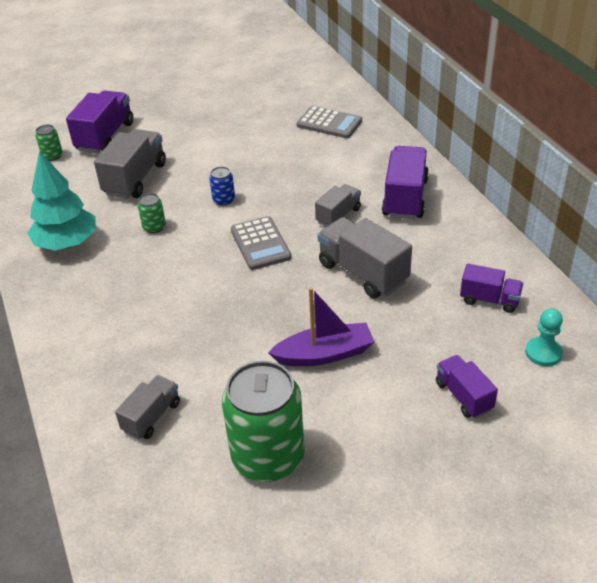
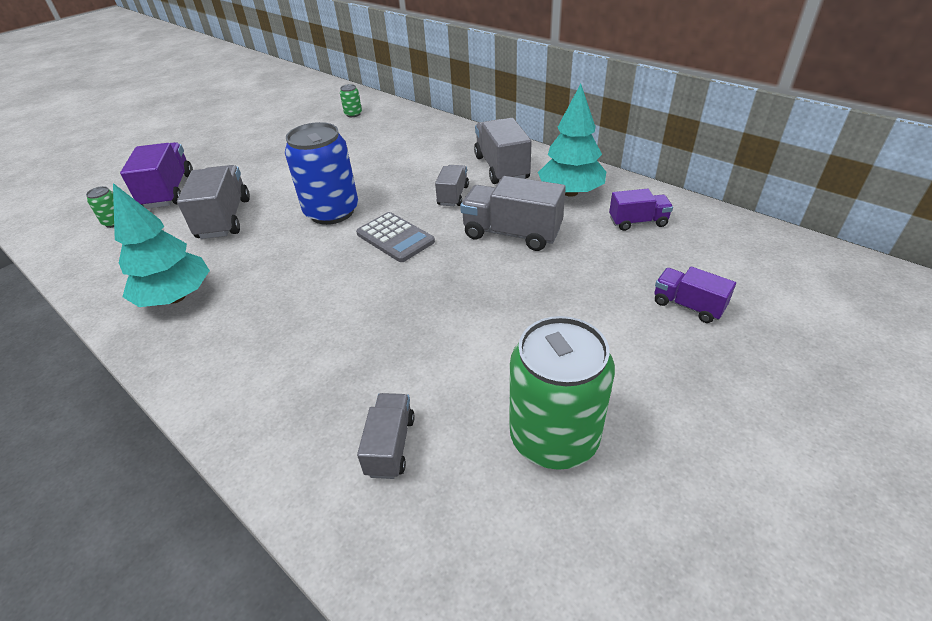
camera: 25 degrees left, 0 degrees up
(154, 227) = (272, 254): green can -> green can (353, 114)
(224, 200) = (332, 212): blue can -> blue can, size x2.34
(324, 354) = (532, 313): purple boat -> none
(329, 123) = (391, 132): grey calculator -> none
(405, 198) = (501, 168): purple truck -> grey truck
(450, 247) = (570, 192): none -> turquoise tree
(543, 353) = (718, 248): turquoise pawn -> none

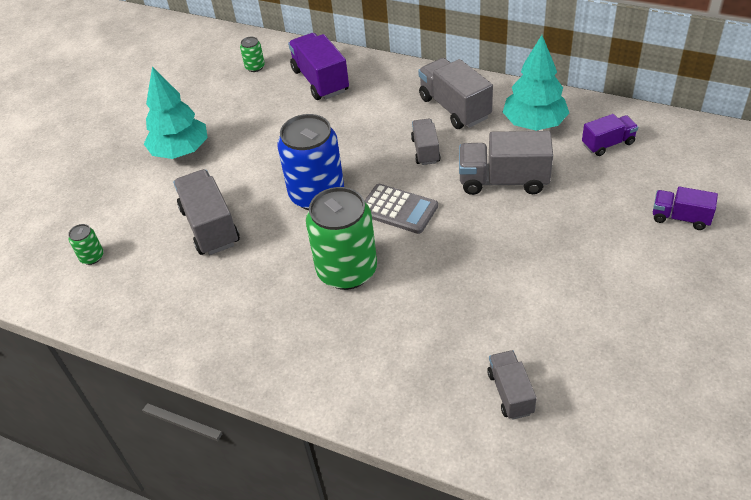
camera: 15 degrees left, 5 degrees up
(169, 192) = (121, 208): purple truck -> purple truck (320, 80)
(176, 297) = (230, 319): turquoise tree -> turquoise tree (181, 151)
(554, 437) = (627, 352): green can -> green can (347, 270)

